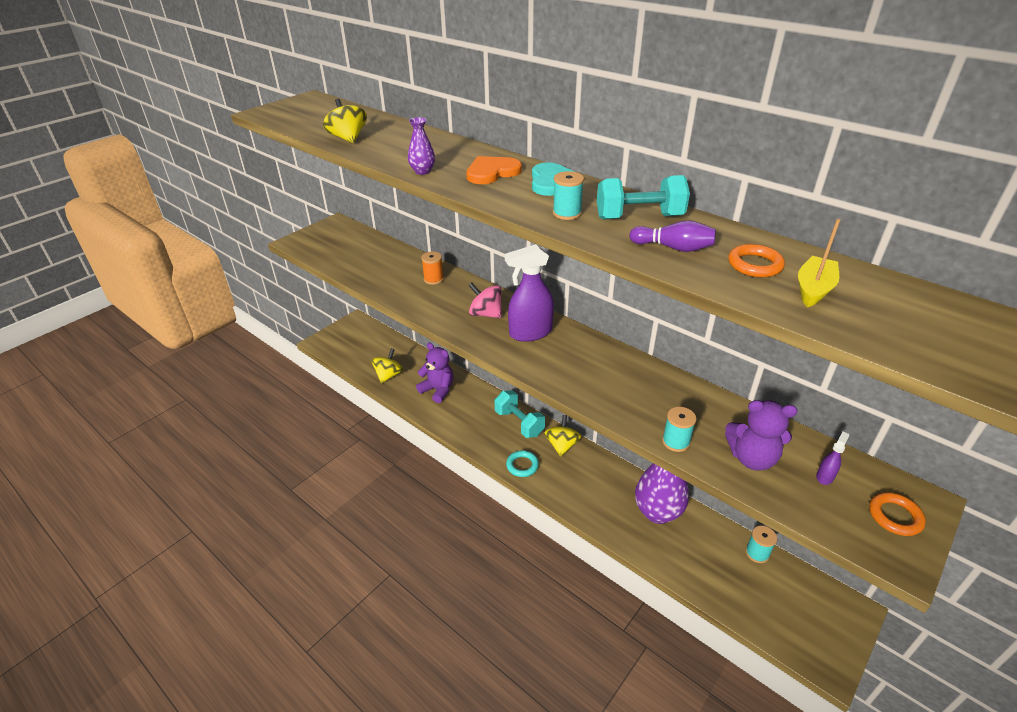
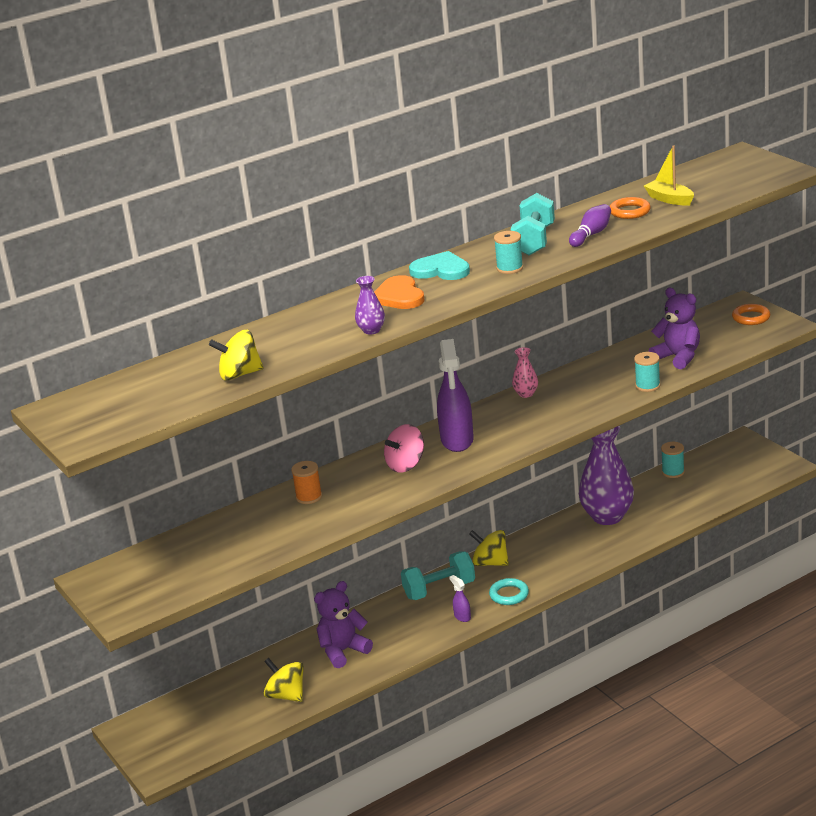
camera: 70 degrees left, 10 degrees down
(624, 358) = (526, 394): none -> pink vase
(752, 458) = (678, 357): purple teddy bear -> purple teddy bear turned 75 degrees counterclockwise
(825, 476) = (706, 333): purple spray bottle -> purple spray bottle (462, 617)

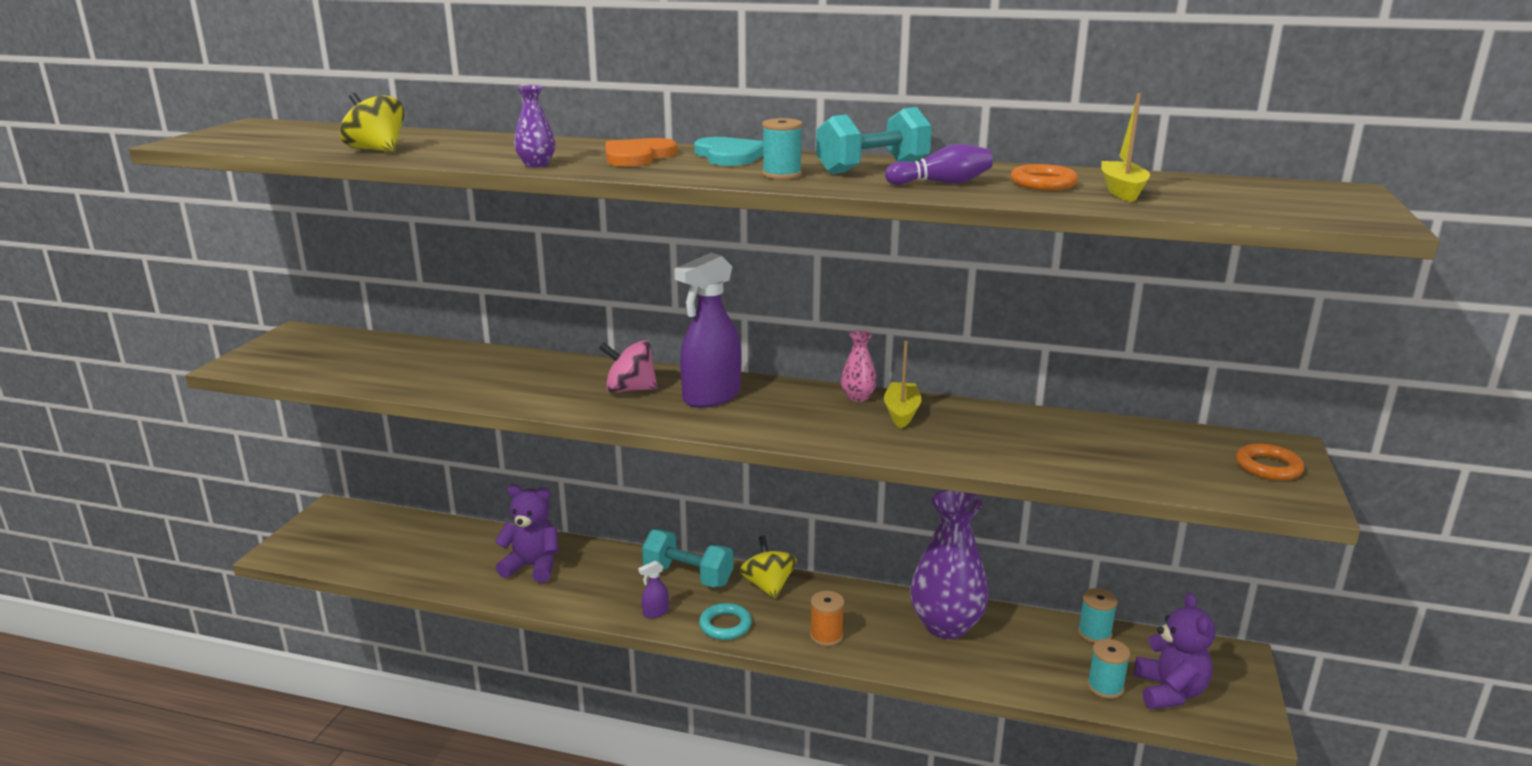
camera: 45 degrees right, 5 degrees down
(286, 695) = (436, 568): yellow spinning top -> none
(309, 497) = (518, 368): orange spool -> orange spool (826, 636)
(462, 617) = (655, 612): purple spray bottle -> purple spray bottle turned 135 degrees counterclockwise
(563, 388) = (901, 412): none -> yellow boat
(647, 386) = (987, 460): turquoise spool -> turquoise spool (1105, 687)
(678, 357) = (1085, 454): purple teddy bear -> purple teddy bear (1169, 692)

